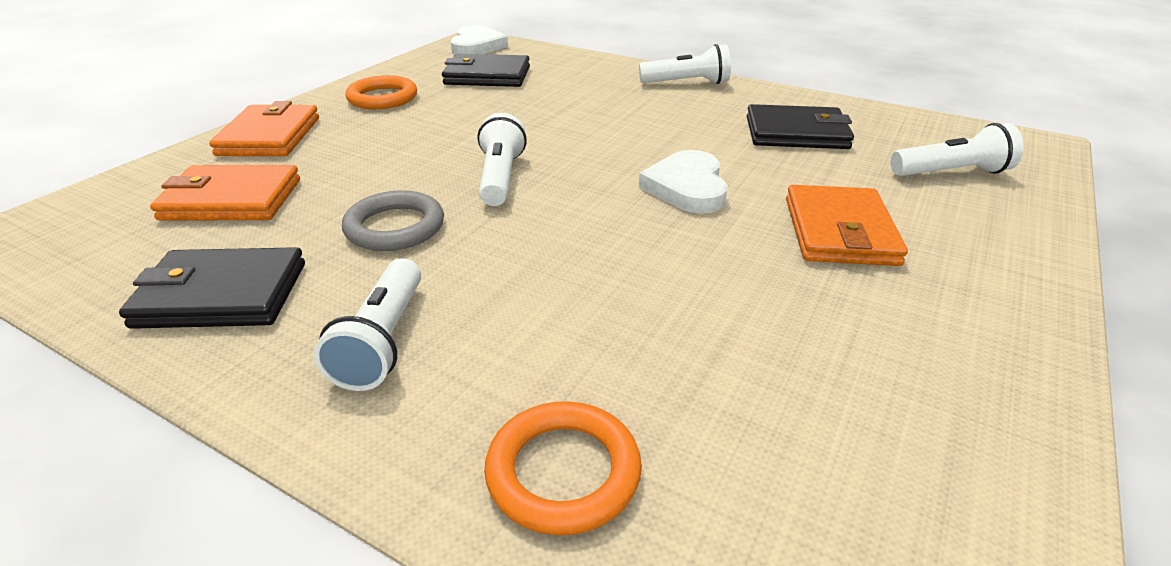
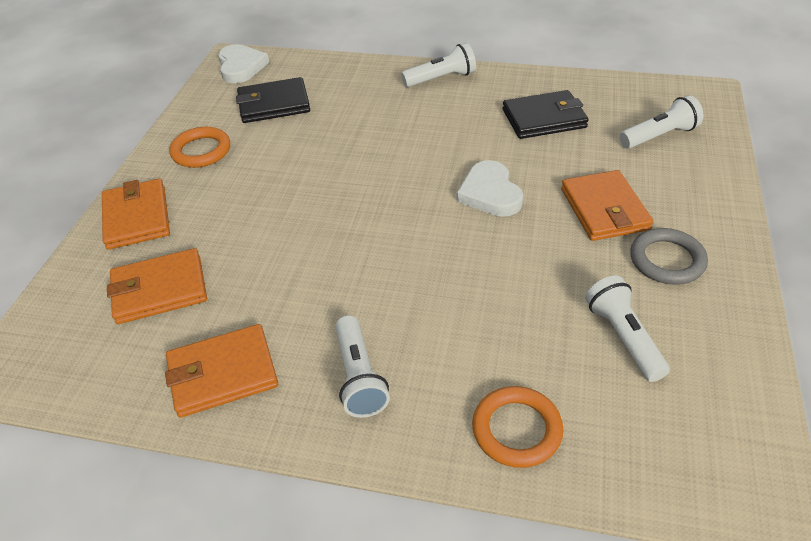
camera: 15 degrees left, 10 degrees up
(221, 295) = (222, 374): black wallet -> orange wallet
(395, 227) = (304, 283): grey ring -> grey ring (667, 260)
(500, 177) = (352, 216): white flashlight -> white flashlight (623, 337)

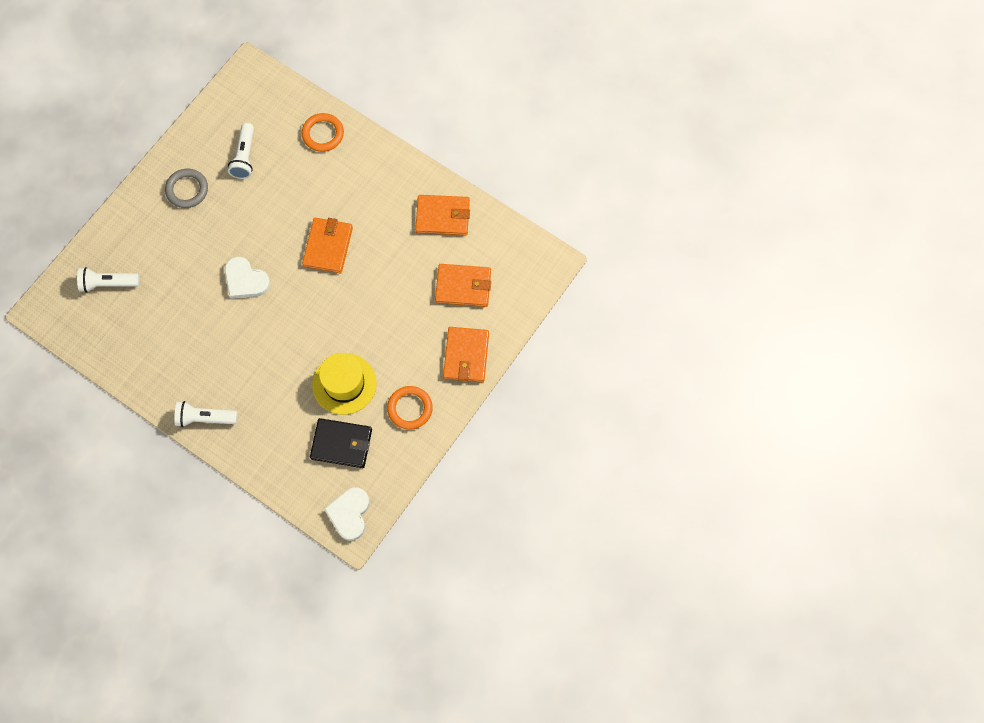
camera: 160 degrees left, 25 degrees up
(295, 146) = (344, 384): none -> yellow hat
(359, 377) = (379, 187): white flashlight -> none
(490, 193) = (245, 280): white heart -> white heart turned 120 degrees clockwise
(544, 118) = (165, 335): black wallet -> none
(604, 209) = (190, 238): orange wallet -> orange wallet (328, 246)

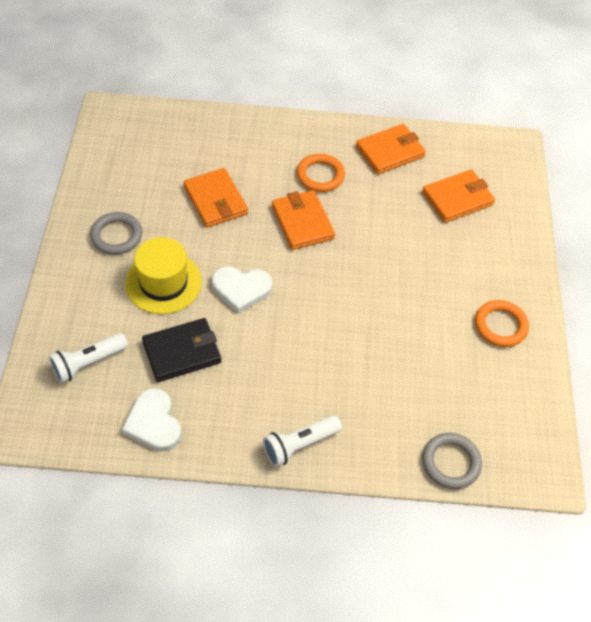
camera: 35 degrees left, 15 degrees down
(244, 157) = (157, 182): white flashlight -> none
(295, 486) = (451, 462): none -> grey ring
(323, 134) = (222, 133): orange ring -> orange ring (320, 175)
(341, 444) = (463, 393): black wallet -> black wallet (182, 352)
(344, 384) = (418, 335): yellow hat -> yellow hat (163, 283)
(349, 514) = (529, 458): white heart -> white heart (154, 423)
(466, 356) = (511, 254): orange wallet -> orange wallet (215, 200)

